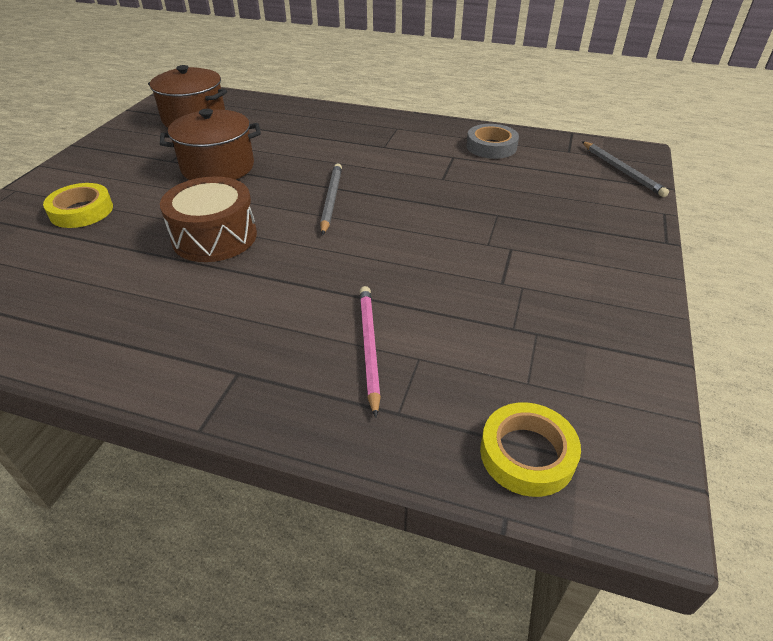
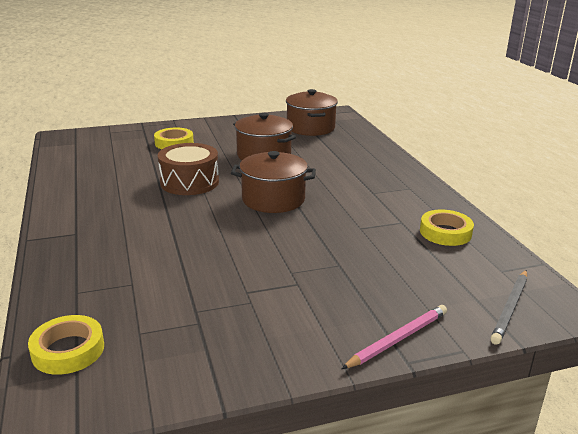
camera: 55 degrees right, 15 degrees down
(331, 200) = (273, 199): grey pencil -> brown pot
(369, 347) = (128, 264): pink pencil -> pink pencil (397, 339)
(491, 146) = (445, 232): grey tape -> yellow tape

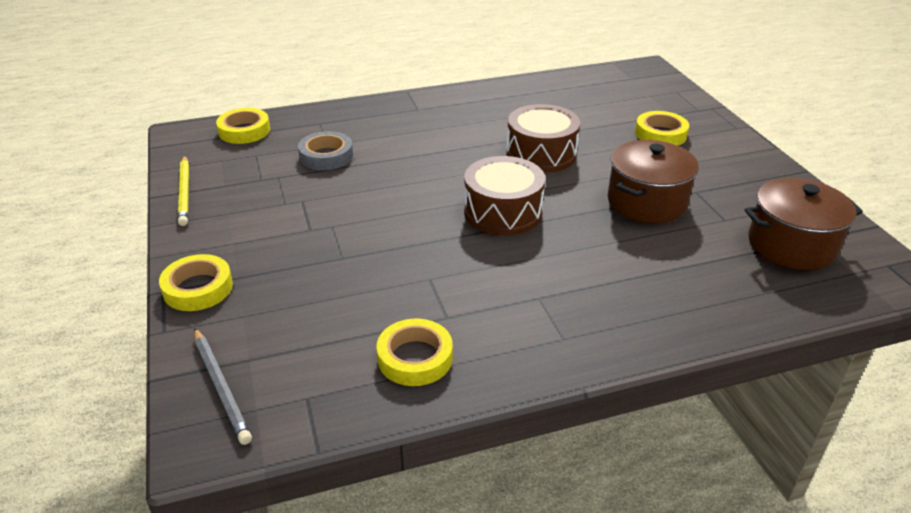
camera: 90 degrees right, 10 degrees up
(159, 282) = (326, 156): none -> grey tape
(217, 379) = (185, 192): none -> yellow pencil
(273, 199) = (503, 212): brown pot -> brown drum
(397, 339) = (198, 288): pink pencil -> yellow tape
(510, 308) = (221, 386): grey pencil -> grey pencil turned 150 degrees counterclockwise

